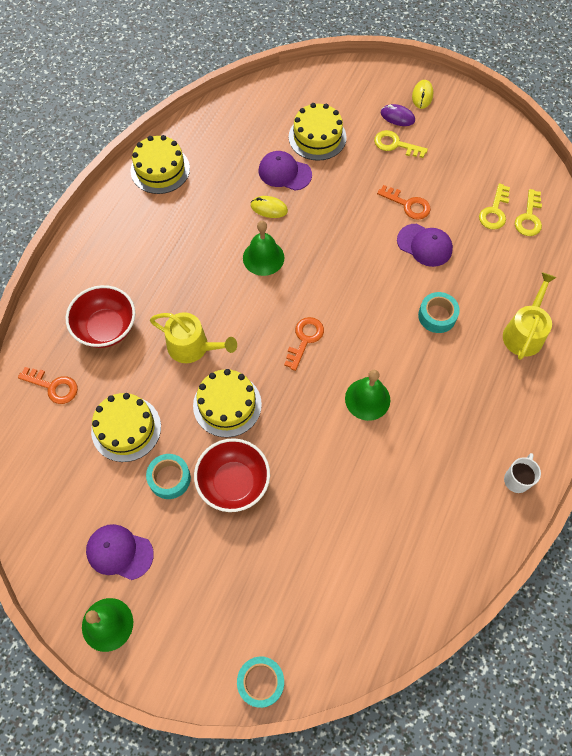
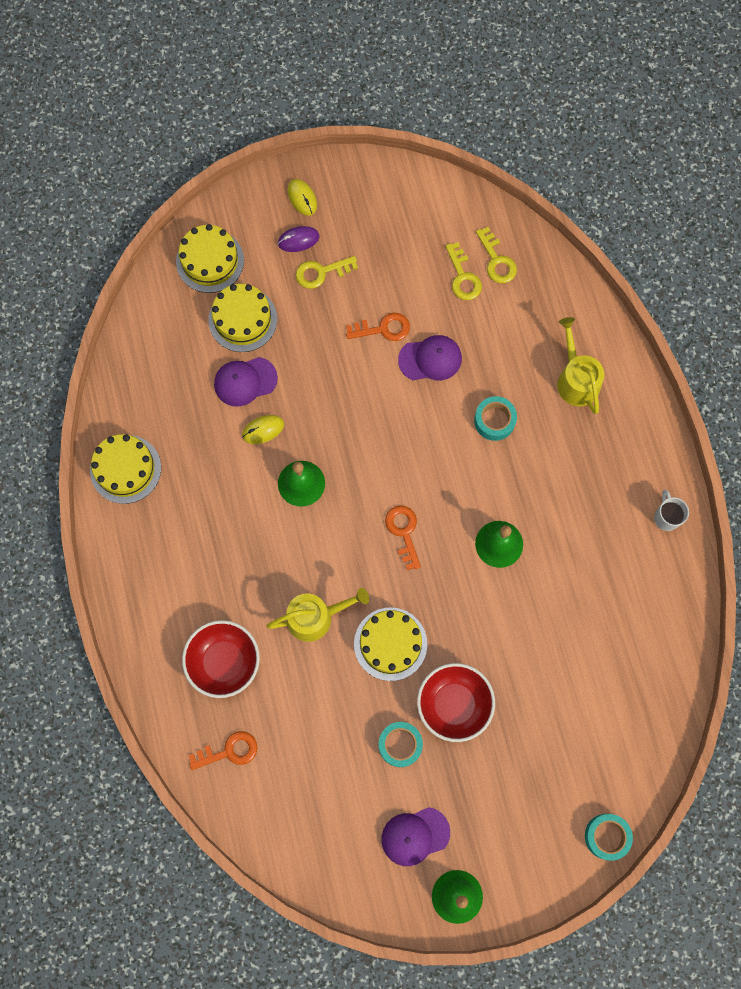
camera: 40 degrees left, 10 degrees up
(126, 428) = (326, 734): yellow cake -> yellow cake (210, 261)

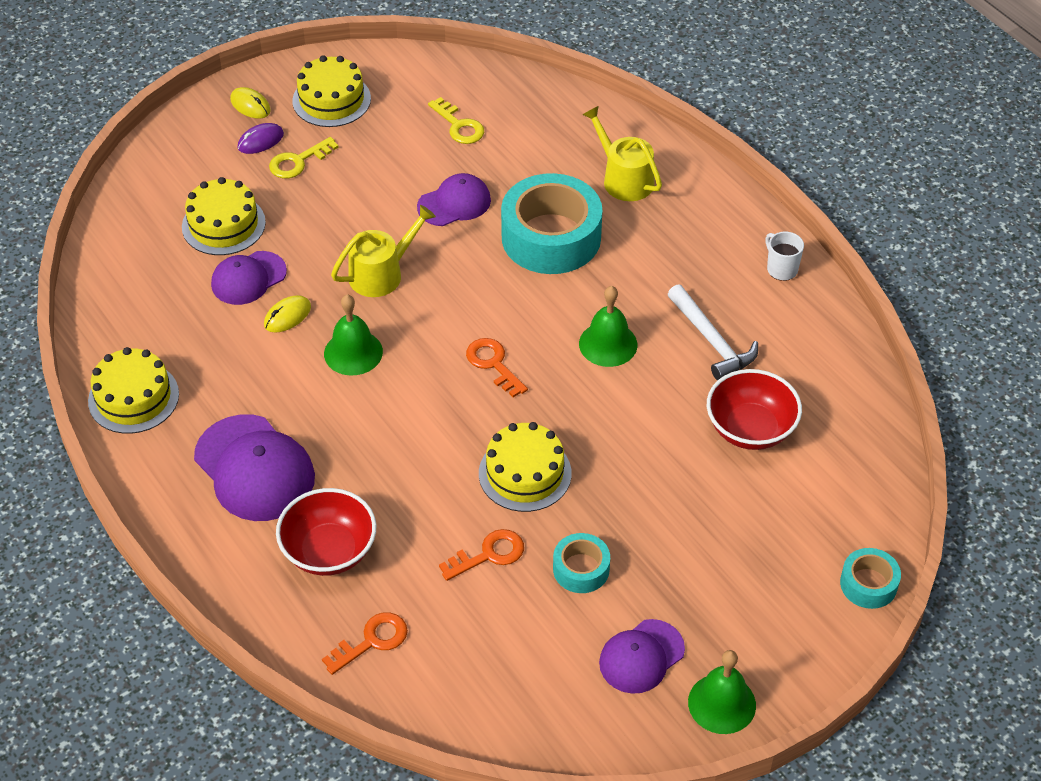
camera: 20 degrees left, 25 degrees down
(194, 567) = (254, 468): none -> purple cap
(210, 261) = (165, 184): yellow cake -> yellow cake (331, 100)
(315, 617) = (423, 474): yellow watering can -> yellow watering can (381, 274)
(383, 329) = (389, 191): orange key -> orange key (489, 554)
(454, 704) = (627, 509): red bowl -> red bowl (750, 429)
(494, 421) = (551, 237): turquoise tape -> turquoise tape, size x2.03
(496, 260) = (490, 103): yellow key -> none
(581, 570) = (712, 341): none -> white hammer

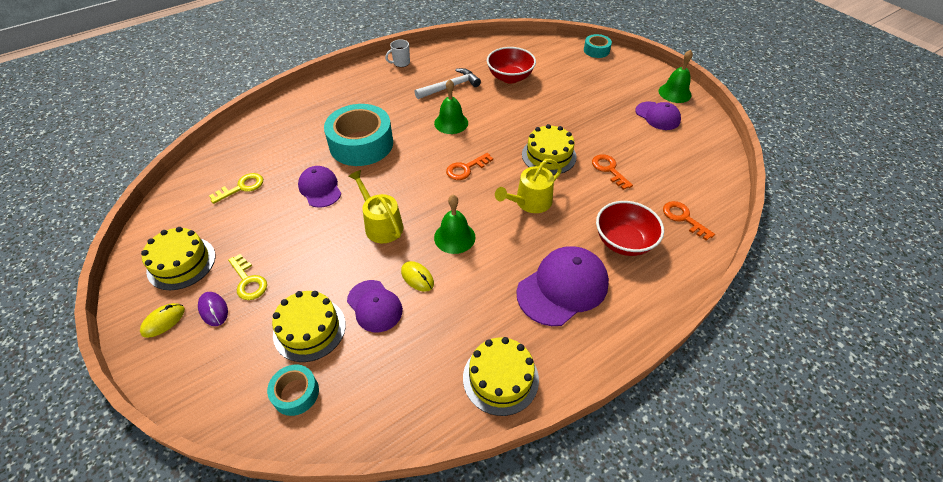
camera: 90 degrees left, 0 degrees up
(581, 569) = (610, 135): turquoise tape -> turquoise tape (296, 393)
(624, 179) = (318, 114): yellow watering can -> yellow watering can (530, 202)

